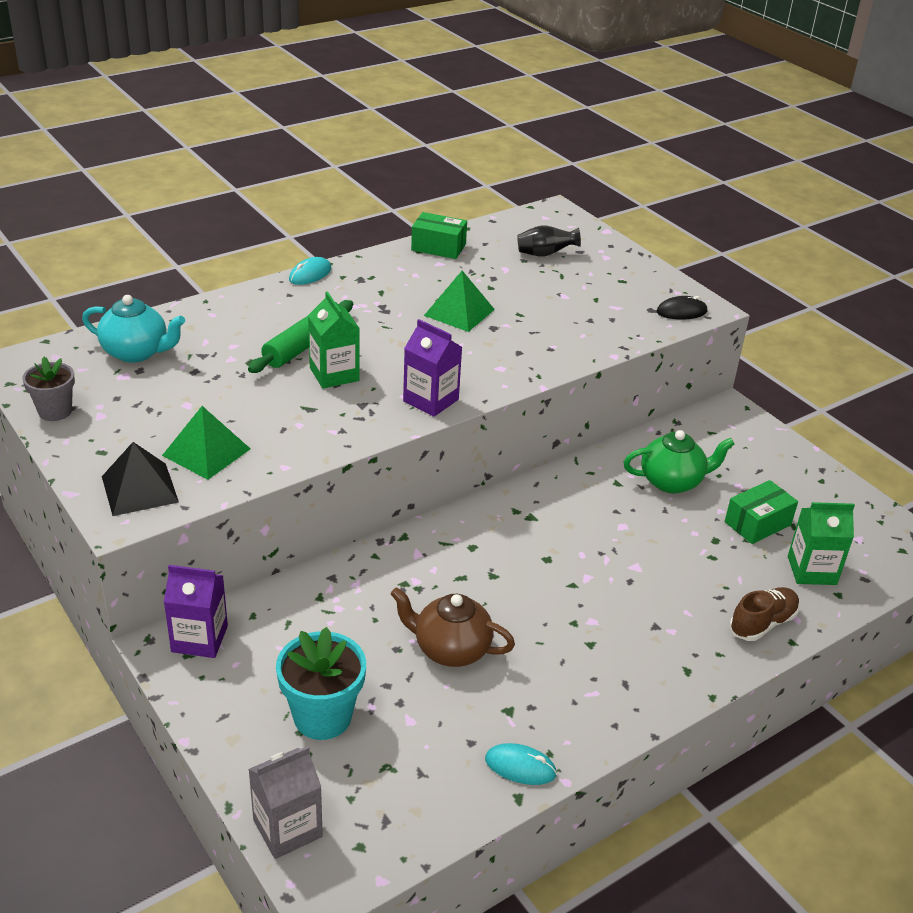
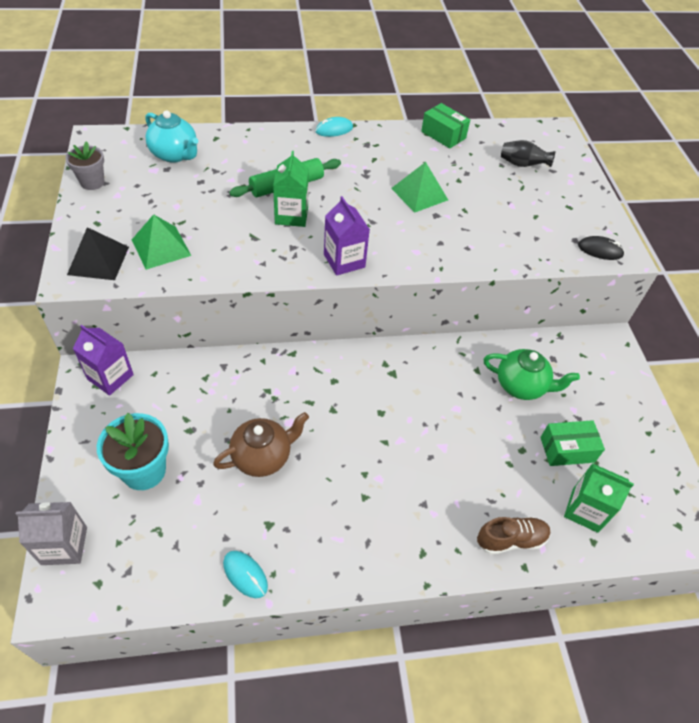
camera: 25 degrees right, 15 degrees up
(450, 649) = (262, 456): brown teapot -> brown teapot turned 105 degrees clockwise

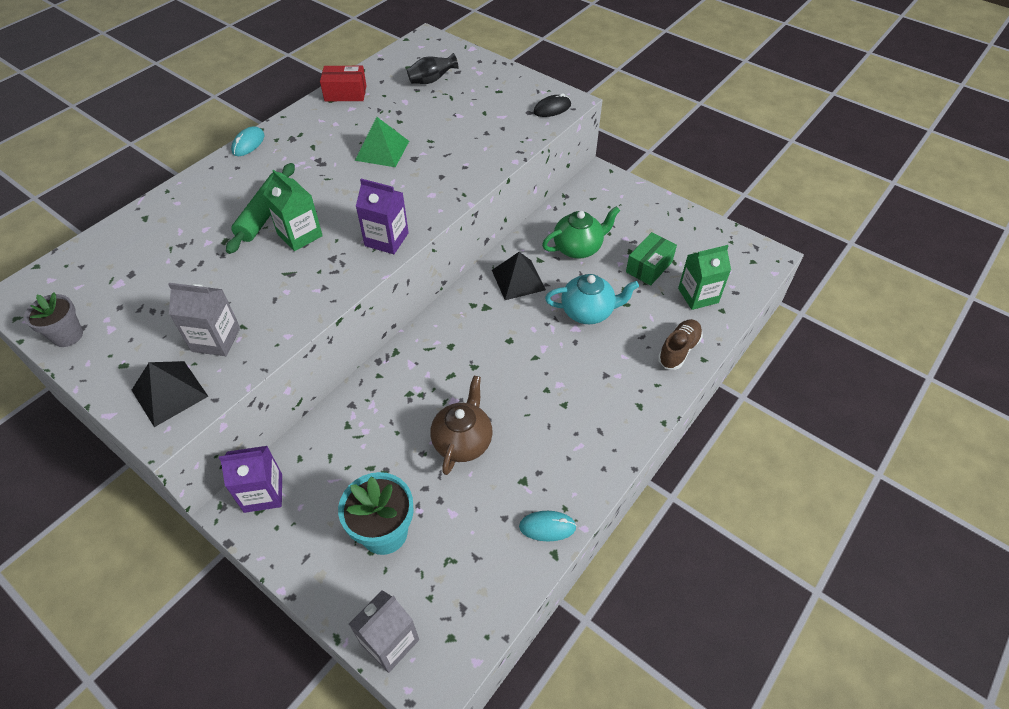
camera: 40 degrees left, 0 degrees up
(161, 247) = (216, 339): green pyramid -> grey carton
(175, 155) = (123, 257): turquoise teapot -> turquoise teapot (588, 312)
(442, 372) = (518, 280): none -> black pyramid
(443, 135) = (345, 93): green box -> red box

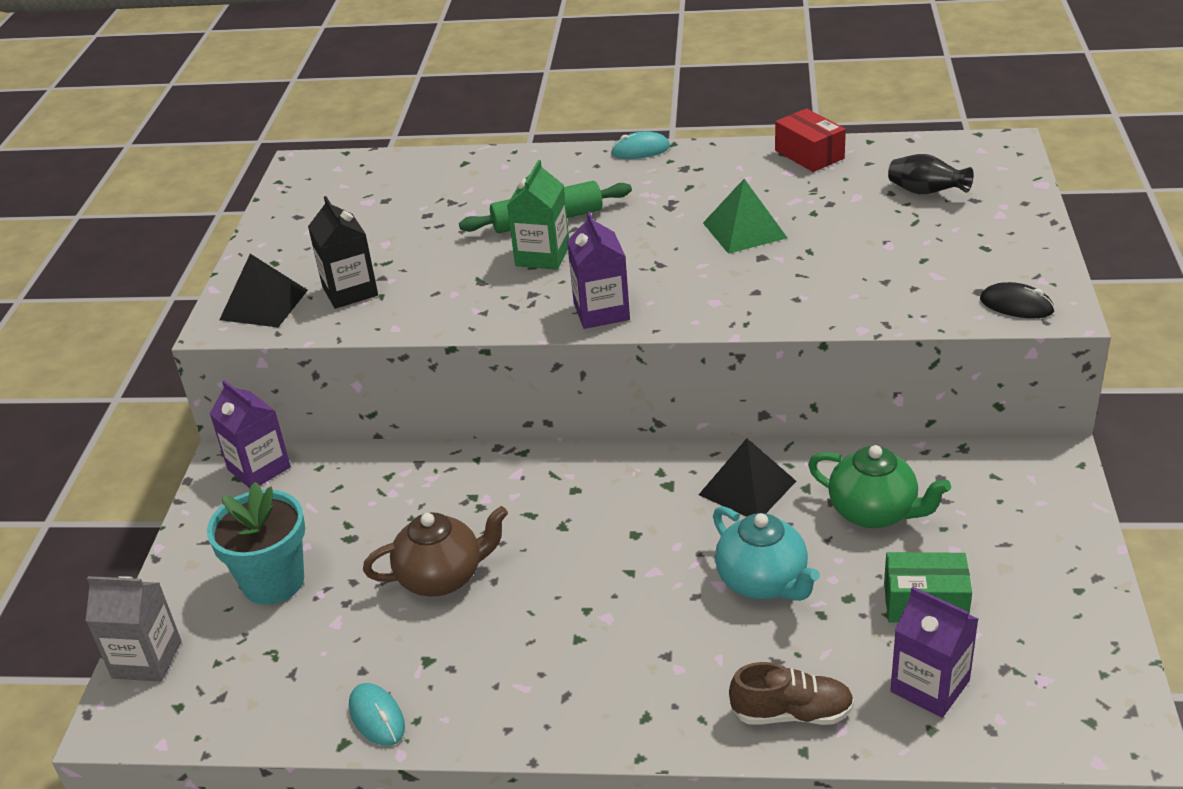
camera: 60 degrees right, 15 degrees down
(68, 335) = (282, 216): grey flower pot -> none
(216, 339) = (350, 291): grey carton -> black carton
(698, 295) = (930, 686): green carton -> purple carton

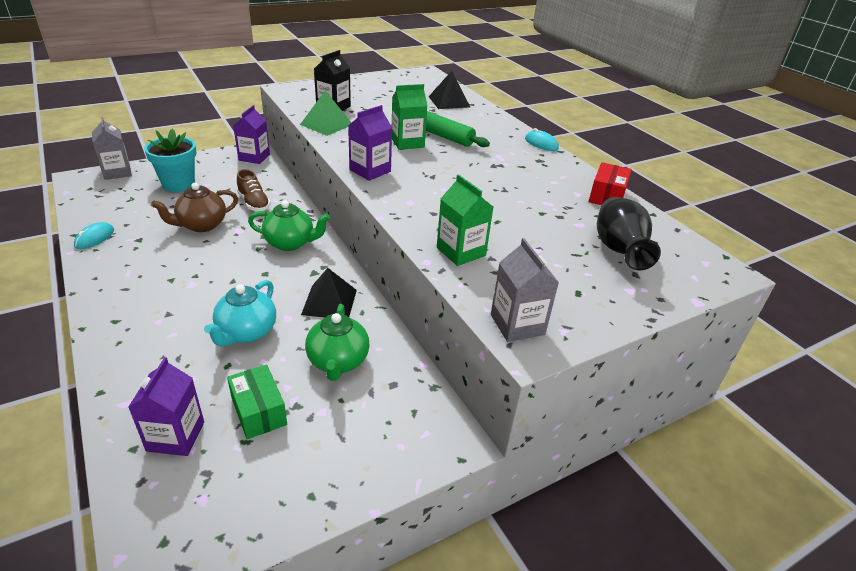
camera: 50 degrees right, 0 degrees up
(264, 305) = (307, 93): black pyramid -> black pyramid (449, 101)
(442, 577) = (201, 225): brown teapot -> brown teapot turned 105 degrees clockwise
(574, 489) = (290, 243): none -> green teapot
(744, 230) = (495, 194): green pyramid -> green pyramid (326, 124)
(792, 713) = (132, 378): brown shoe -> brown shoe (254, 203)
(858, 298) = (461, 252): none -> green carton
(926, 192) = (618, 250): black vase -> black vase, size x1.59
(1016, 305) = (517, 324): black mouse -> grey carton

